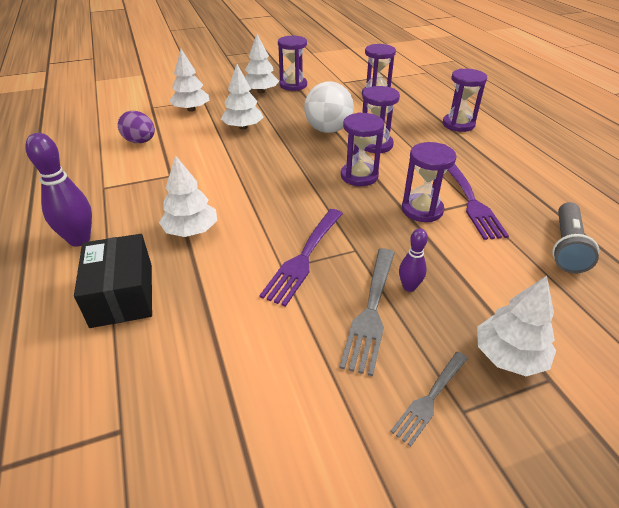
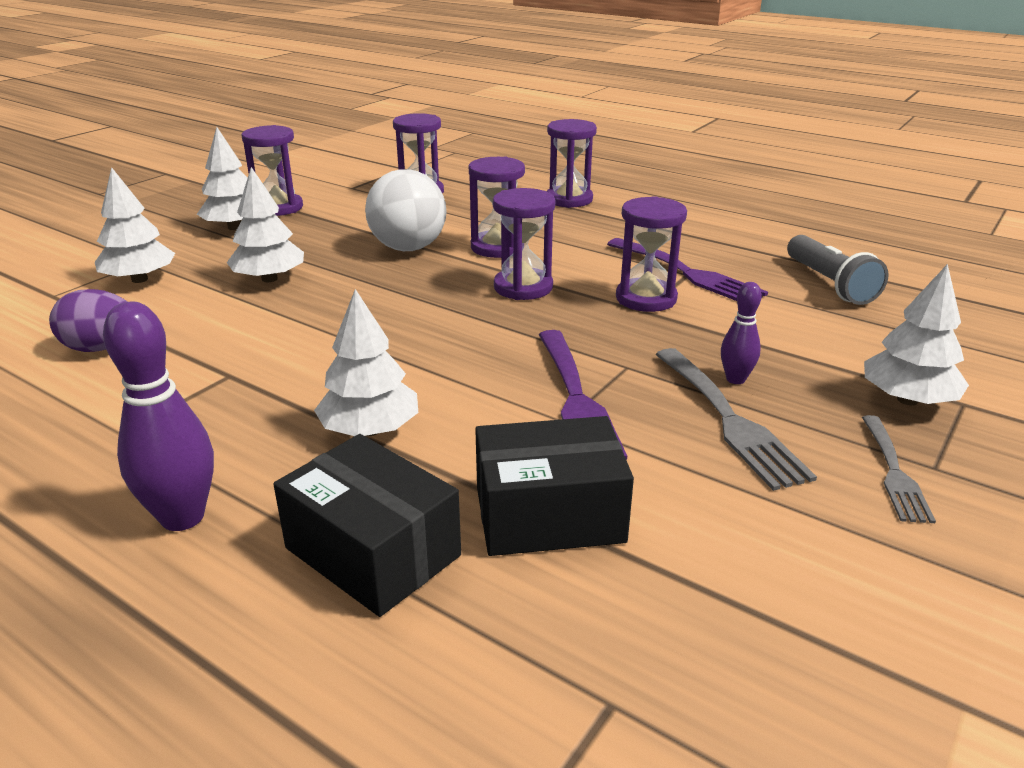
camera: 35 degrees left, 10 degrees down
(211, 317) = (549, 515): none -> black box

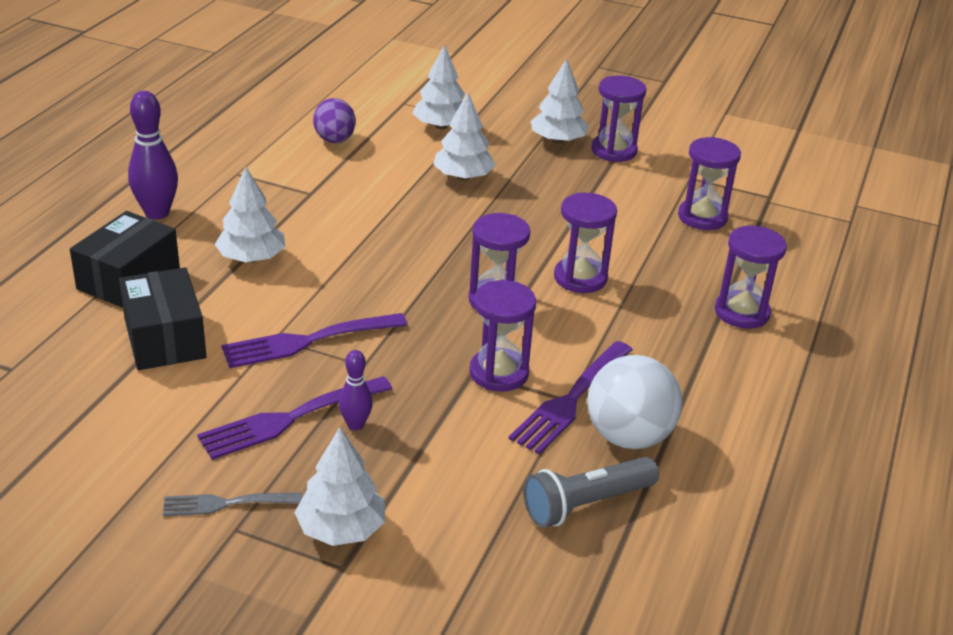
camera: 75 degrees right, 5 degrees up
(408, 248) = (555, 230): white ball -> white ball (628, 437)
(730, 420) = (289, 419): grey fork -> purple fork

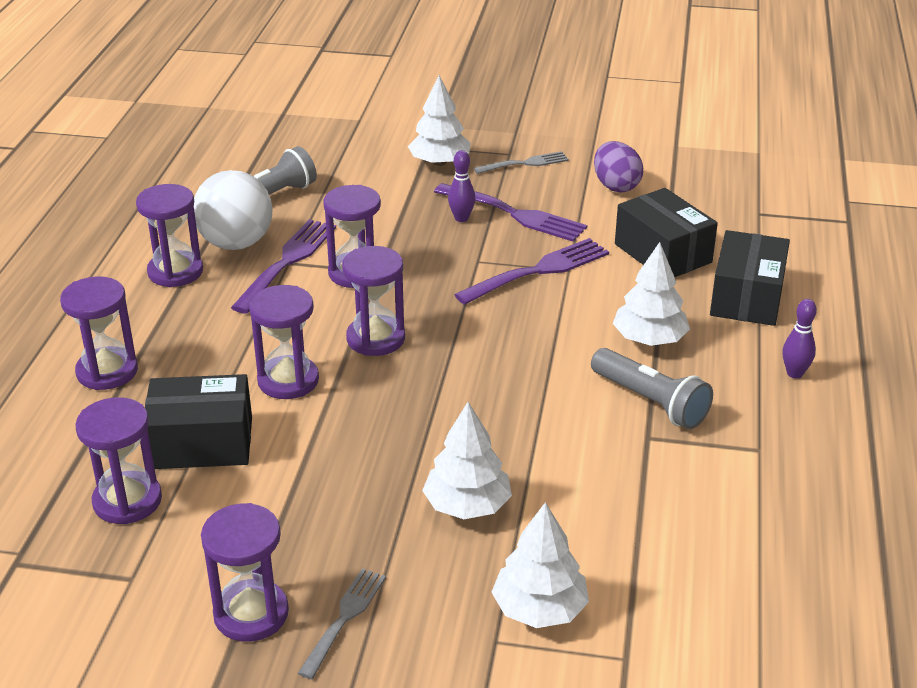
camera: 170 degrees right, 0 degrees up
(157, 213) = (794, 373): purple bowling pin -> purple bowling pin, size x0.57
(289, 419) = (515, 214): purple fork -> purple fork turned 75 degrees clockwise
(290, 213) = (650, 402): none -> grey flashlight
(334, 140) = (679, 539): purple egg -> purple egg (616, 186)
(558, 140) = (344, 618): white tree -> grey fork
(651, 244) = (202, 443): none -> black box
(694, 409) = (175, 272): none -> purple hourglass

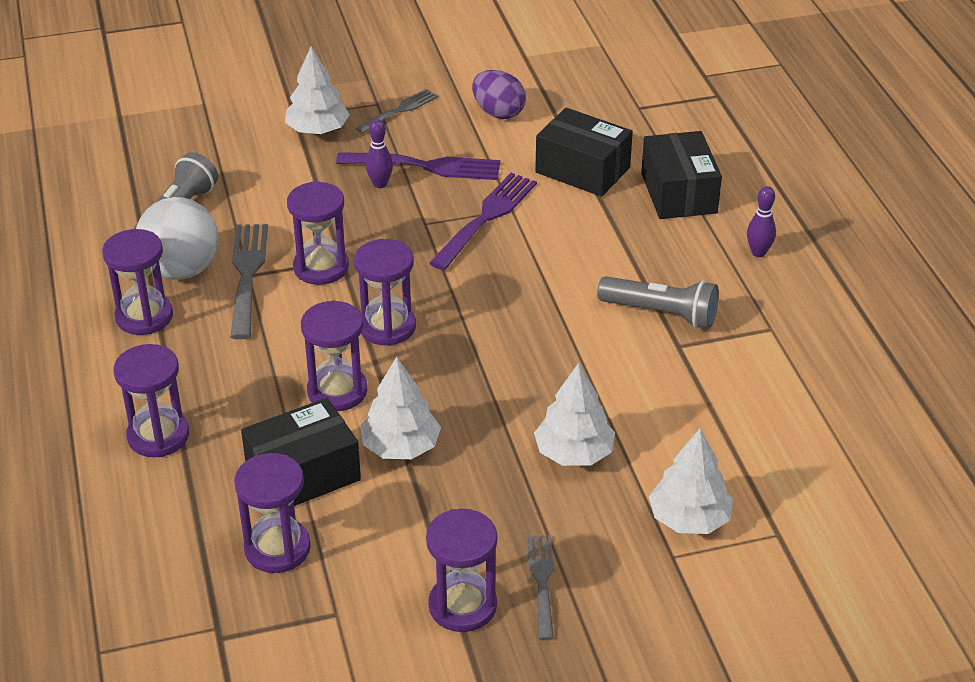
camera: 25 degrees left, 5 degrees up
(287, 262) = (247, 275): purple fork -> grey fork
(649, 339) = (624, 256): white tree -> white tree (401, 447)

